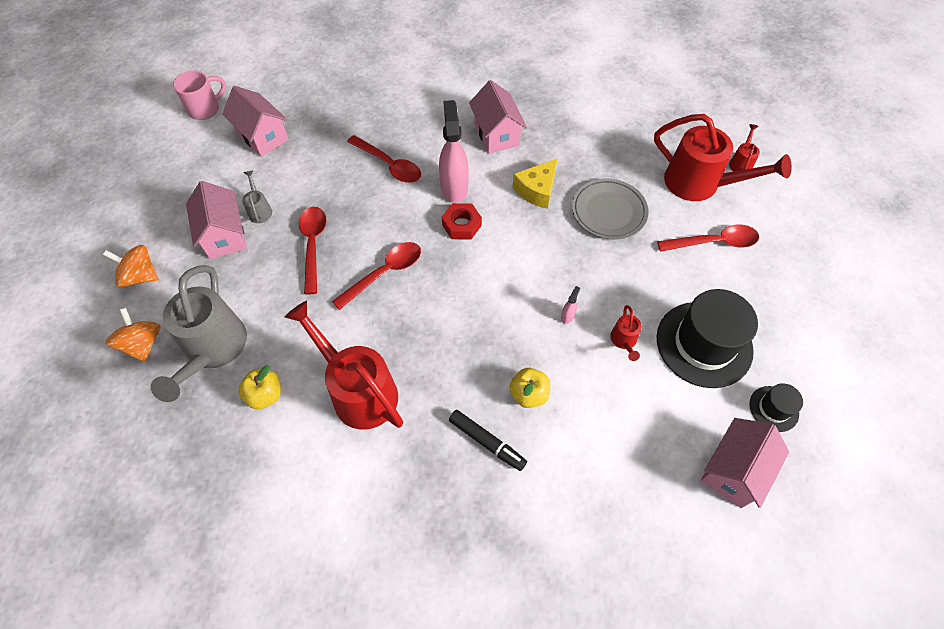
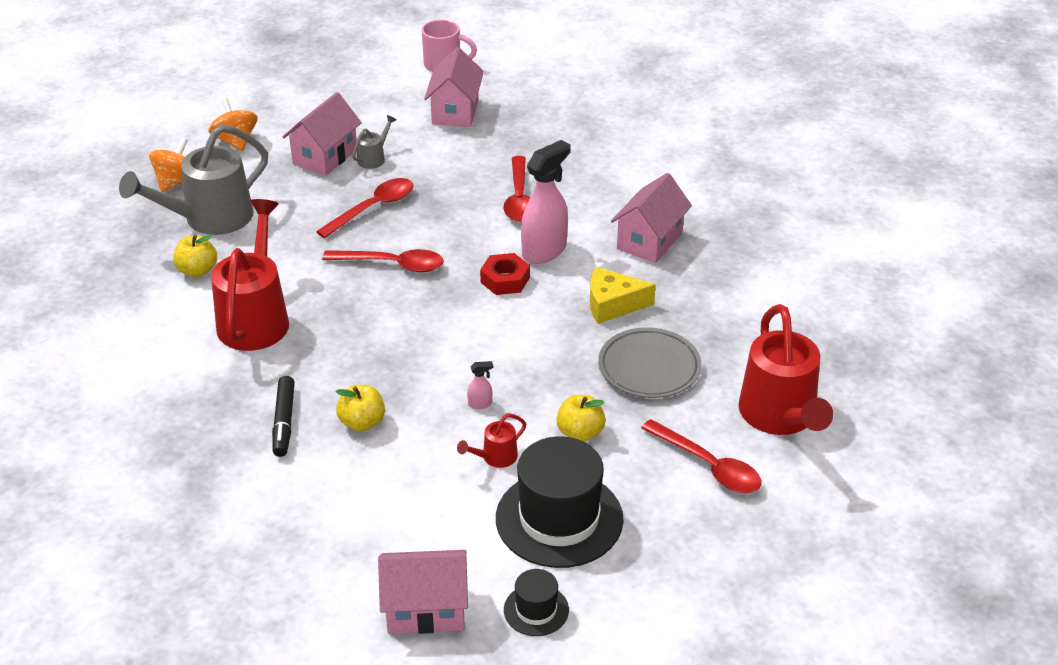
camera: 50 degrees right, 20 degrees down
(637, 283) = (580, 433): none -> yellow apple
(741, 162) = (860, 435): red watering can -> none

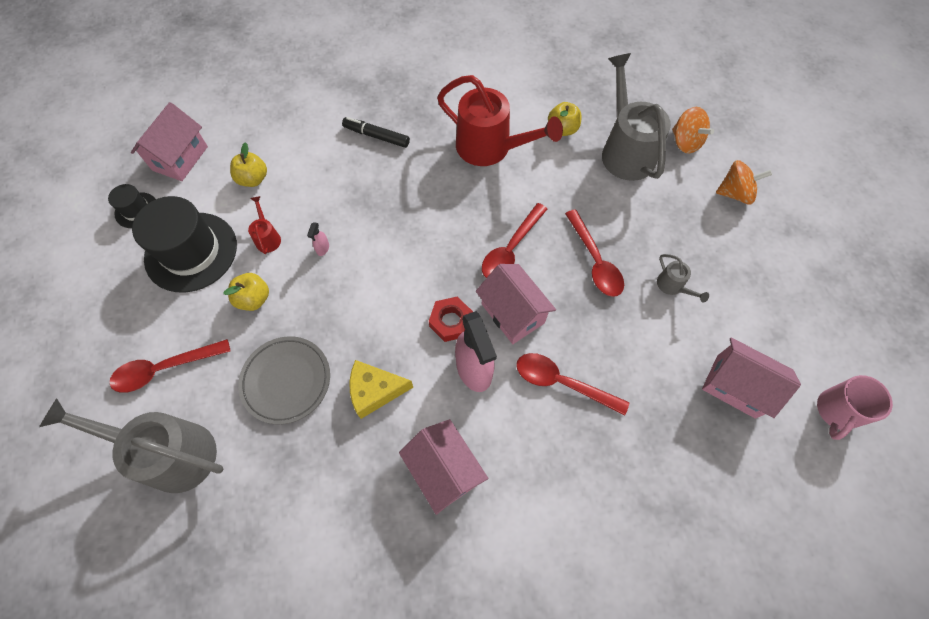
camera: 115 degrees right, 25 degrees up
(325, 157) = (688, 250): pink house -> pink house (512, 313)
(362, 423) = (349, 176): yellow apple -> yellow apple (253, 179)
(612, 305) = (375, 391): yellow cheese -> yellow cheese turned 120 degrees counterclockwise
(780, 417) = (170, 453): red watering can -> grey watering can

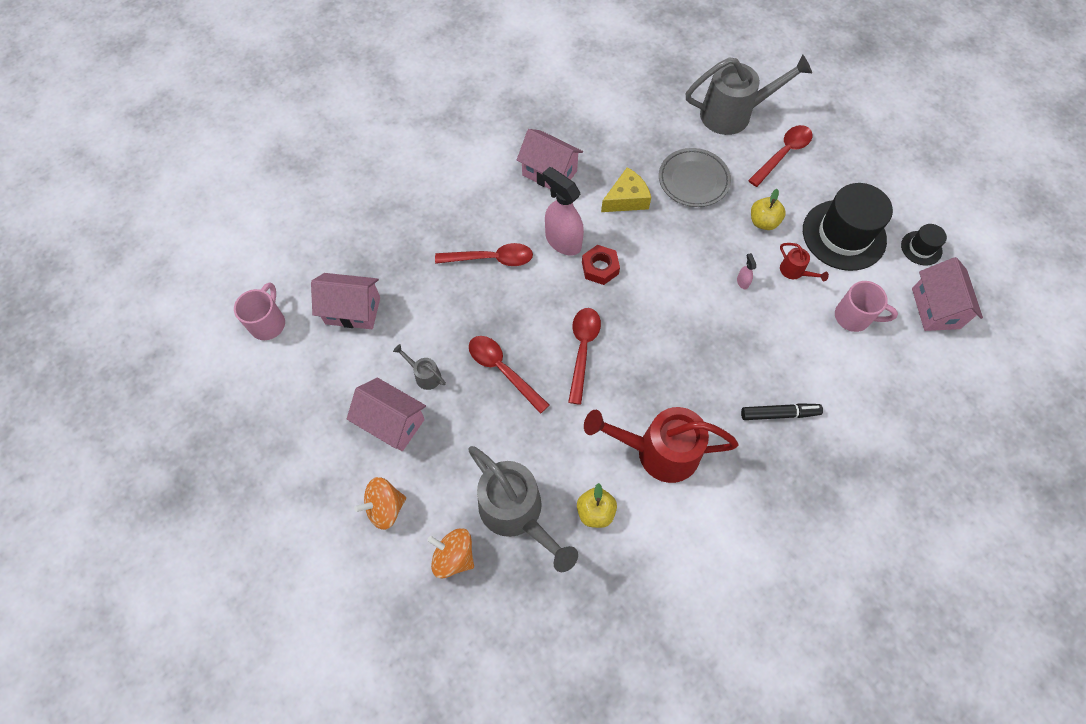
camera: 155 degrees right, 0 degrees up
(253, 179) = (853, 317): yellow apple -> pink mug
(512, 313) = (554, 294): pink house -> pink house (392, 423)

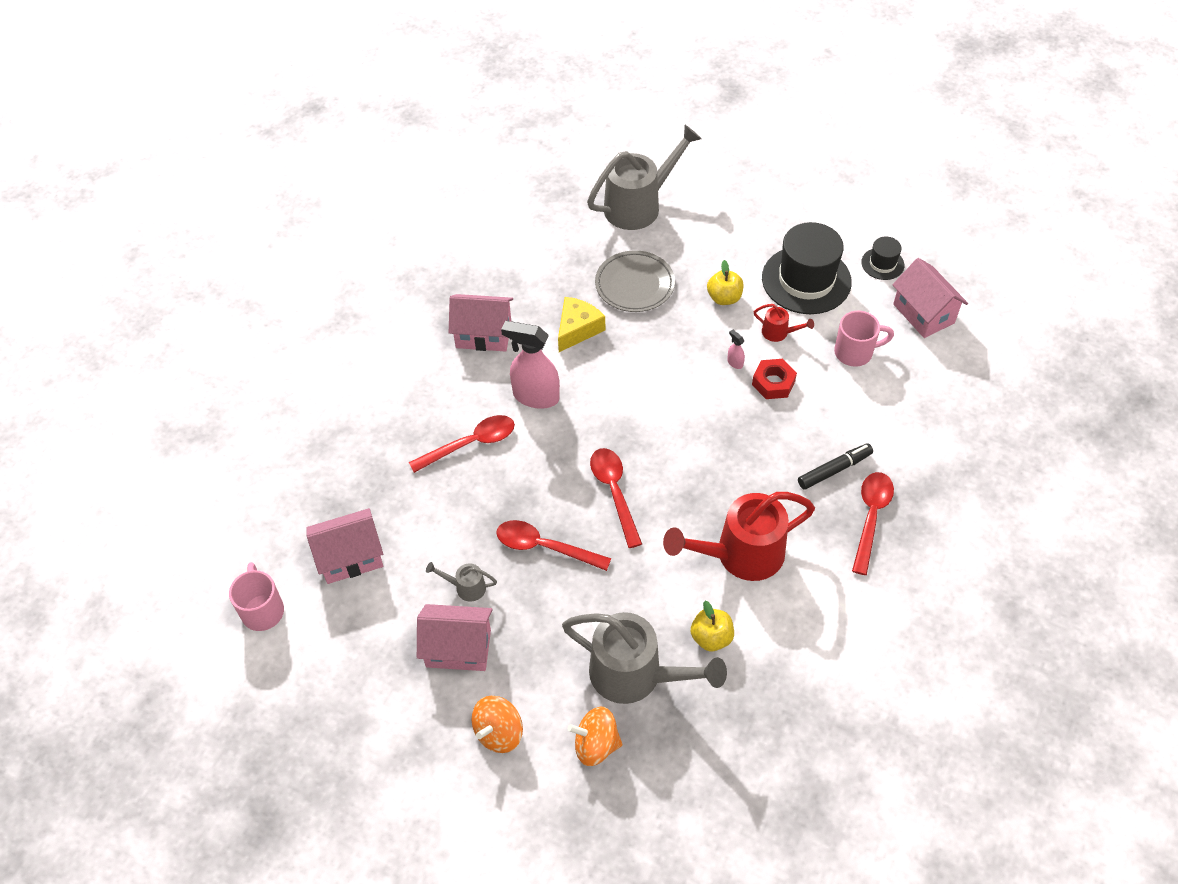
camera: 25 degrees left, 10 degrees down
(600, 268) = (588, 407): red nut -> red nut (773, 383)
(783, 154) = (708, 225): red spoon -> red spoon (870, 517)

